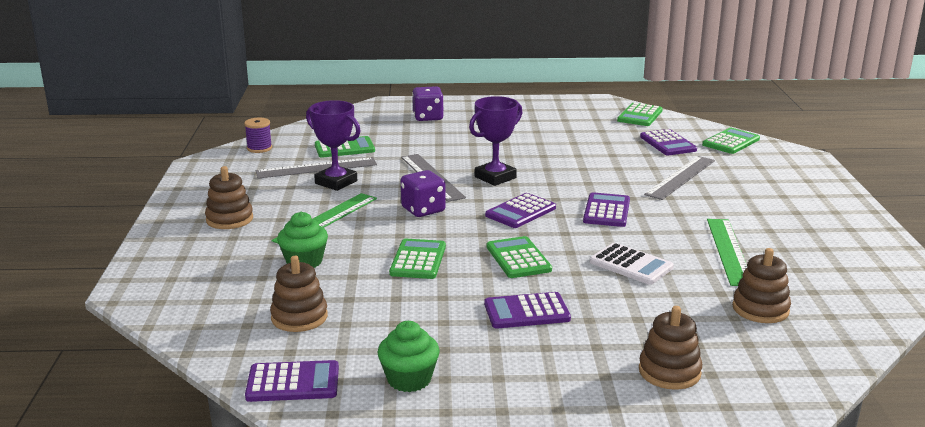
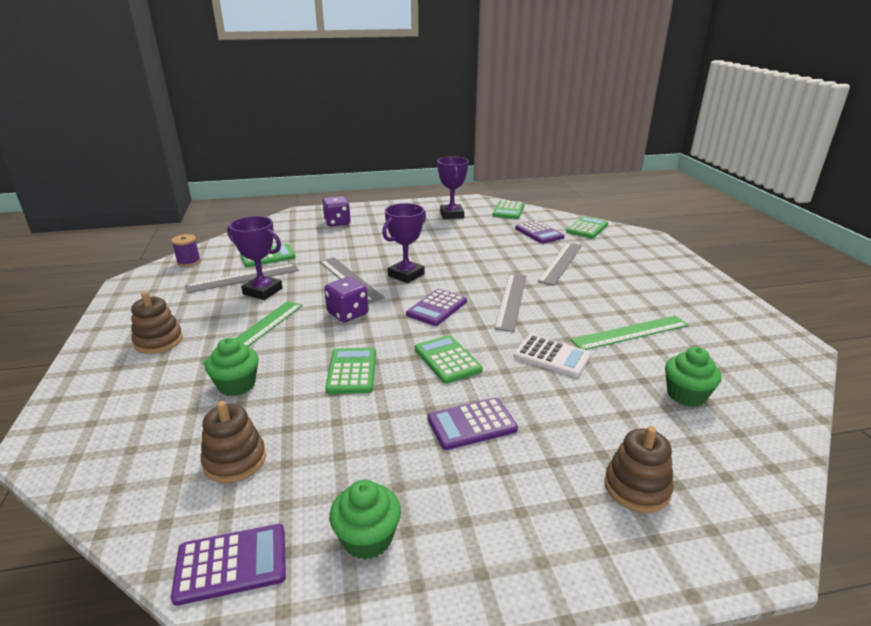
camera: 10 degrees left, 5 degrees up
(567, 116) = (452, 215): none -> purple trophy
(606, 211) = (511, 300): purple calculator -> grey ruler
(729, 251) = (630, 332): green ruler -> green ruler turned 75 degrees clockwise
(760, 309) = (686, 395): brown stacking toy -> green cupcake

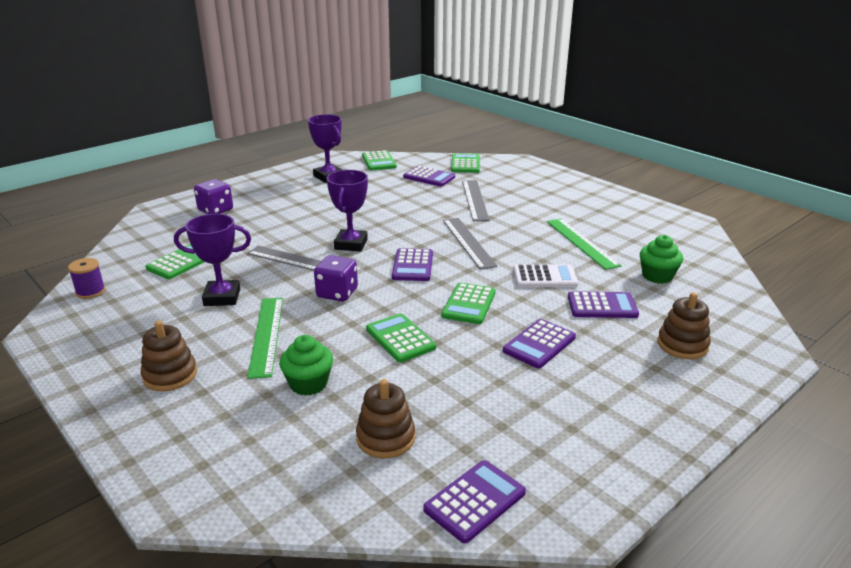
camera: 30 degrees left, 0 degrees up
(243, 278) = (182, 291): grey ruler -> none
(367, 538) = (551, 444): green cupcake -> none
(447, 359) = (469, 304): green calculator -> green calculator turned 105 degrees counterclockwise
(583, 407) = (602, 306): none -> purple calculator
(630, 332) = (581, 243): green ruler -> green ruler turned 60 degrees counterclockwise

